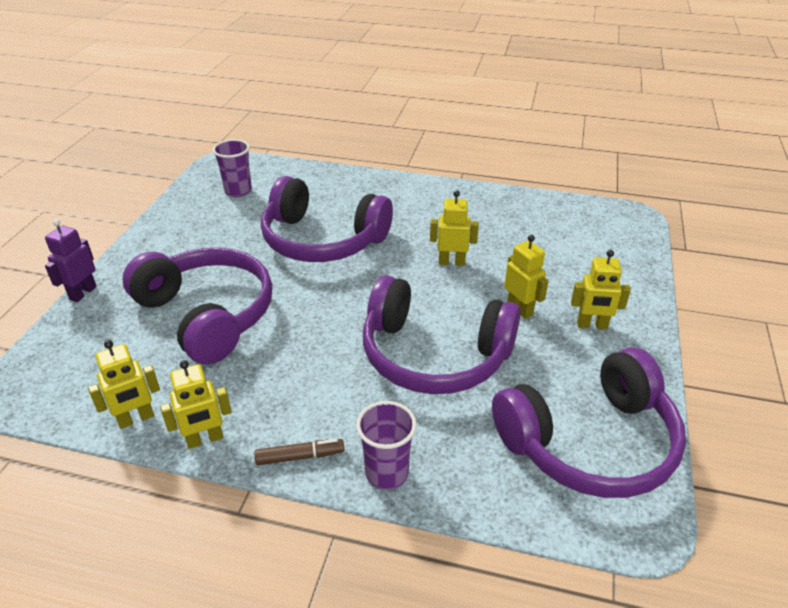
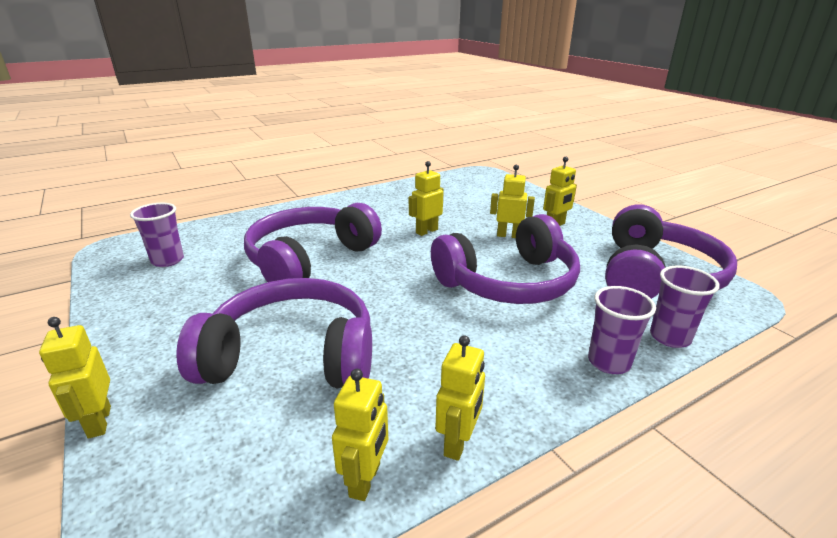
camera: 45 degrees left, 10 degrees down
(83, 293) = (99, 422): purple robot -> yellow robot
(300, 456) = (545, 395): brown marker -> none
(322, 240) = (309, 259): purple headphones -> purple headphones turned 150 degrees clockwise
(477, 497) = (670, 337): none -> purple cup

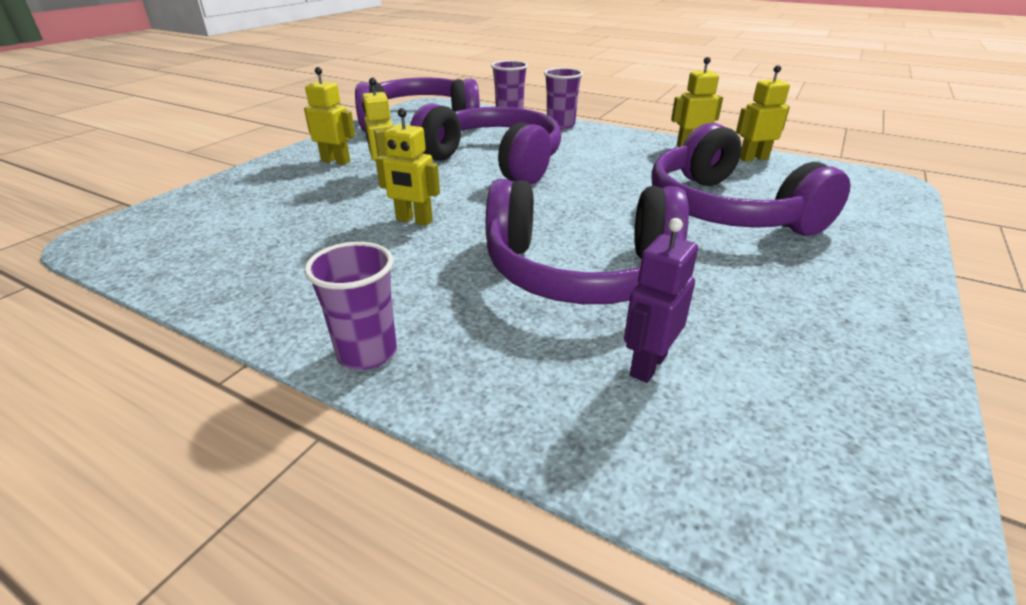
camera: 120 degrees left, 5 degrees up
(99, 422) = (920, 250): yellow robot -> none
(167, 260) = (772, 412): purple cup -> purple cup (367, 353)
(229, 248) = (647, 365): none -> purple robot

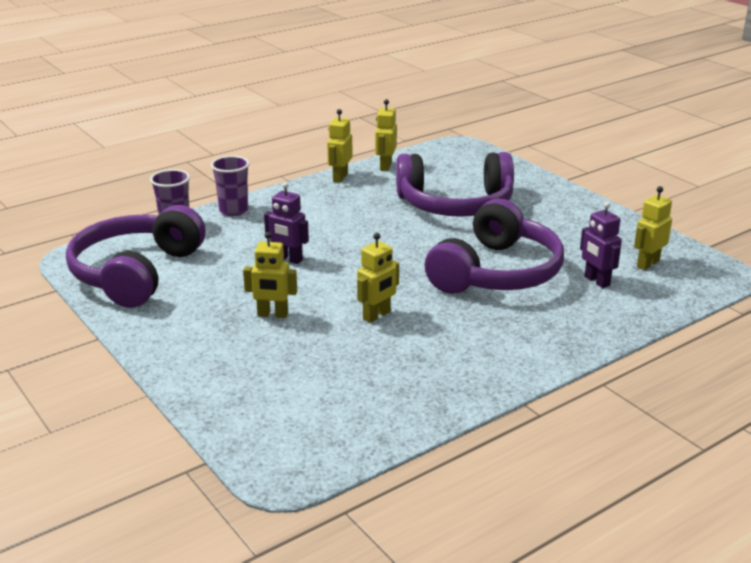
camera: 65 degrees left, 5 degrees down
(336, 161) = (204, 334): yellow robot -> yellow robot (647, 264)
(367, 353) = (542, 358): purple cup -> none
(494, 161) = (288, 259): purple headphones -> purple robot

